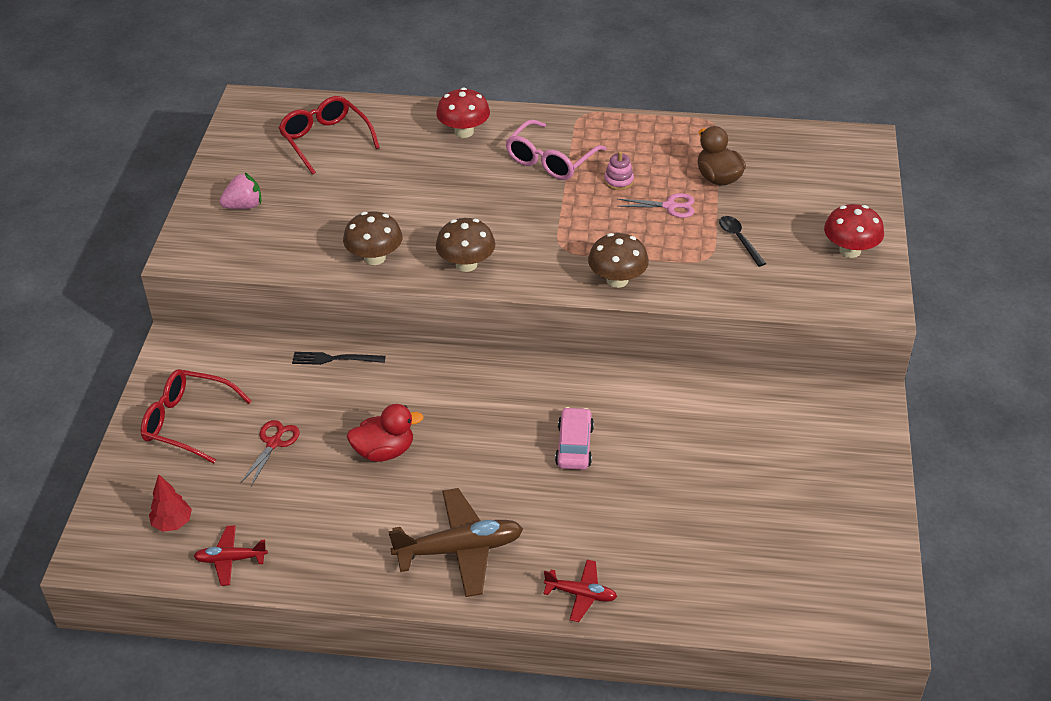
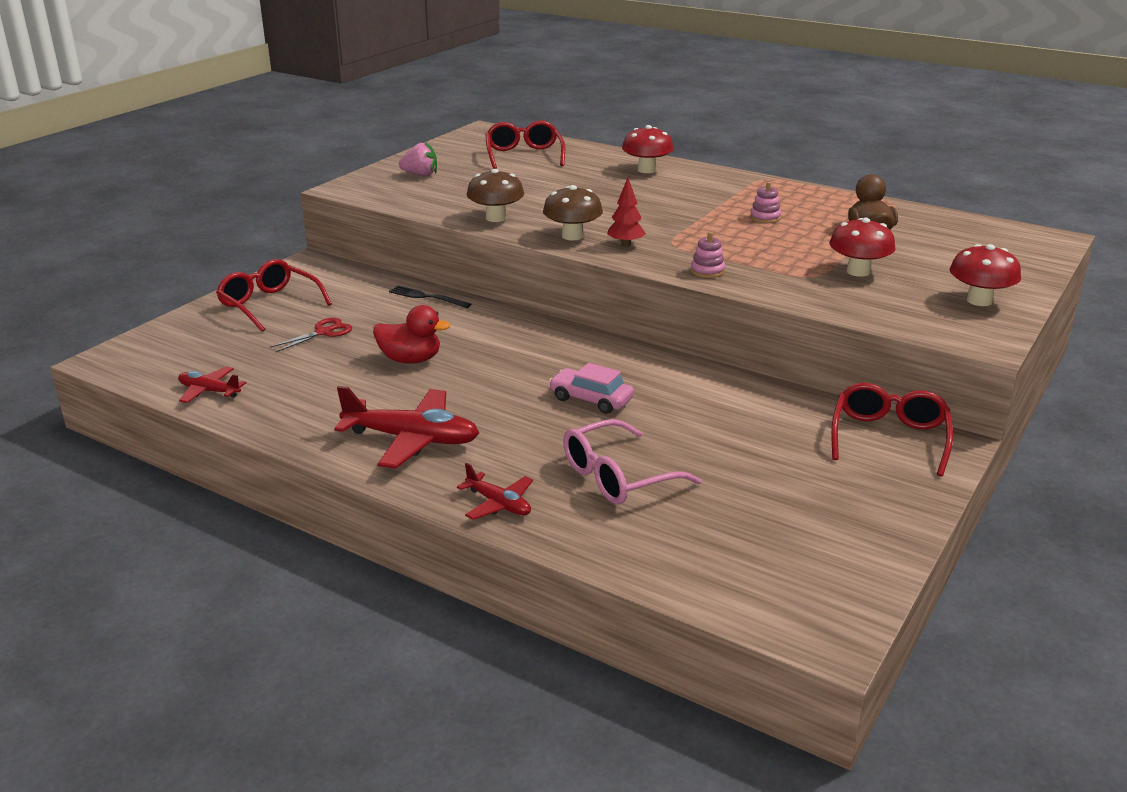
camera: 25 degrees right, 15 degrees down
(172, 523) = (190, 358): red tree -> red tree (625, 244)
(459, 550) = (411, 439): brown plane -> red plane
(550, 160) = (710, 196): pink glasses -> pink glasses (617, 477)
(574, 446) = (591, 399): pink car -> pink car turned 90 degrees counterclockwise
(617, 280) = (707, 271): brown mushroom -> pink stacking toy
(670, 206) = (803, 240): pink scissors -> none
(739, 239) = (858, 271): black spoon -> red mushroom
(825, 407) = (889, 437): none -> red glasses

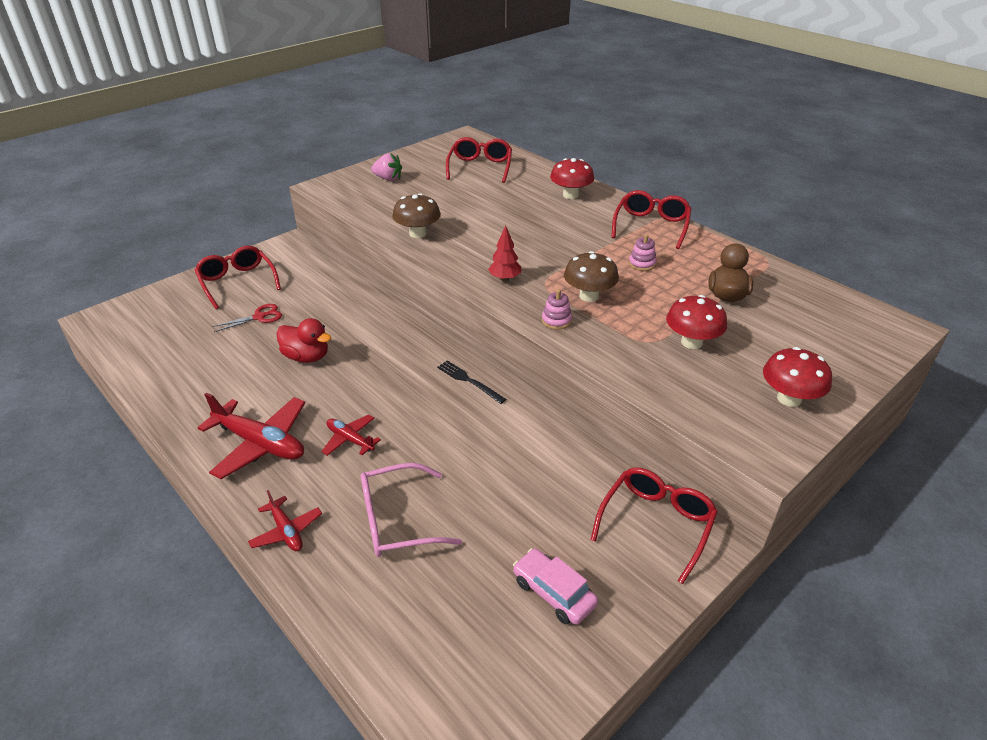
camera: 15 degrees right, 10 degrees up
(209, 391) = (146, 364): red plane -> red plane (350, 440)
(427, 297) = (355, 292): black fork -> black fork (469, 381)
(572, 236) = (467, 262): brown mushroom -> brown mushroom (589, 296)
(591, 399) = (422, 426): pink car -> pink car (553, 592)
(753, 187) = (651, 226): none -> red glasses

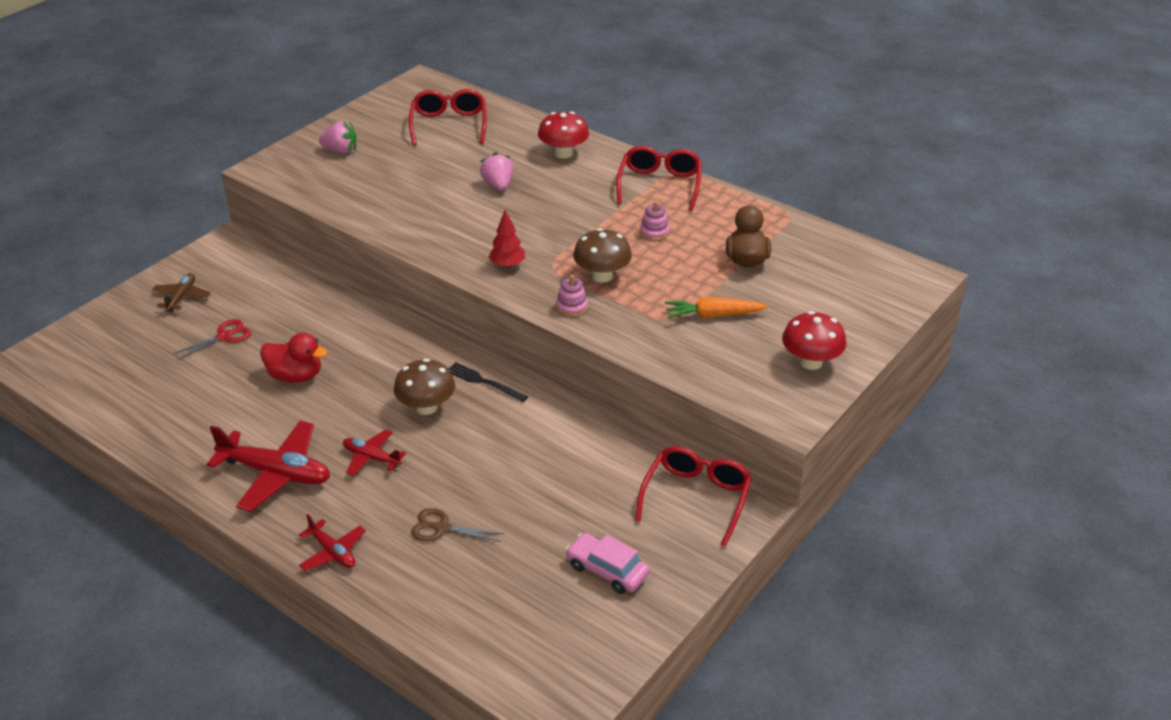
camera: 10 degrees left, 0 degrees up
(237, 282) = (182, 297): red glasses -> brown plane
(397, 520) = (442, 528): pink glasses -> brown scissors
(418, 233) = (396, 220): brown mushroom -> brown mushroom (426, 407)
(510, 214) = (498, 185): none -> pink strawberry
(691, 342) = (713, 315): red mushroom -> orange carrot

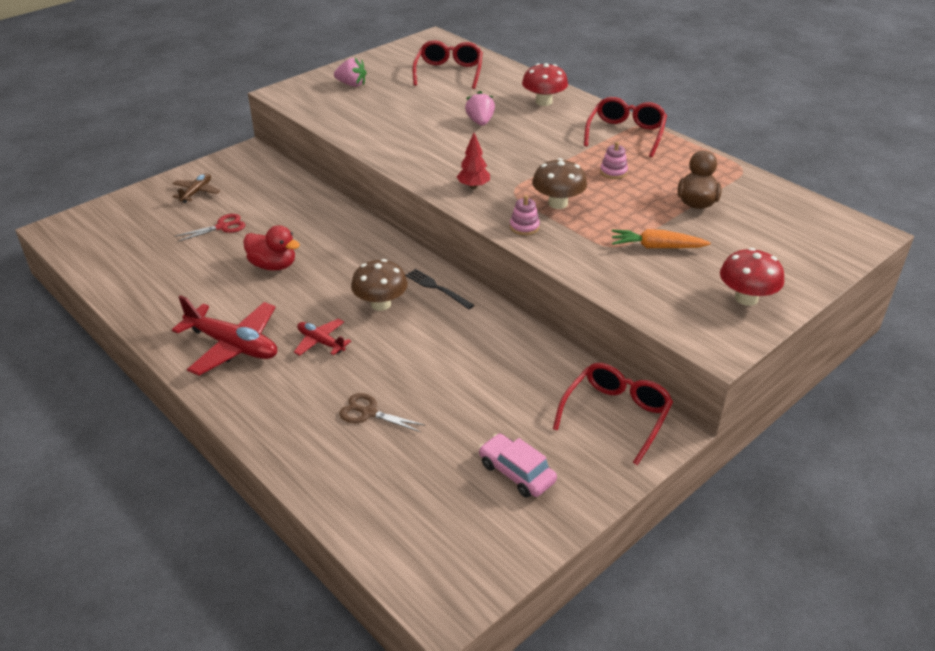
camera: 10 degrees right, 0 degrees up
(332, 552) = (264, 421): red plane -> none

